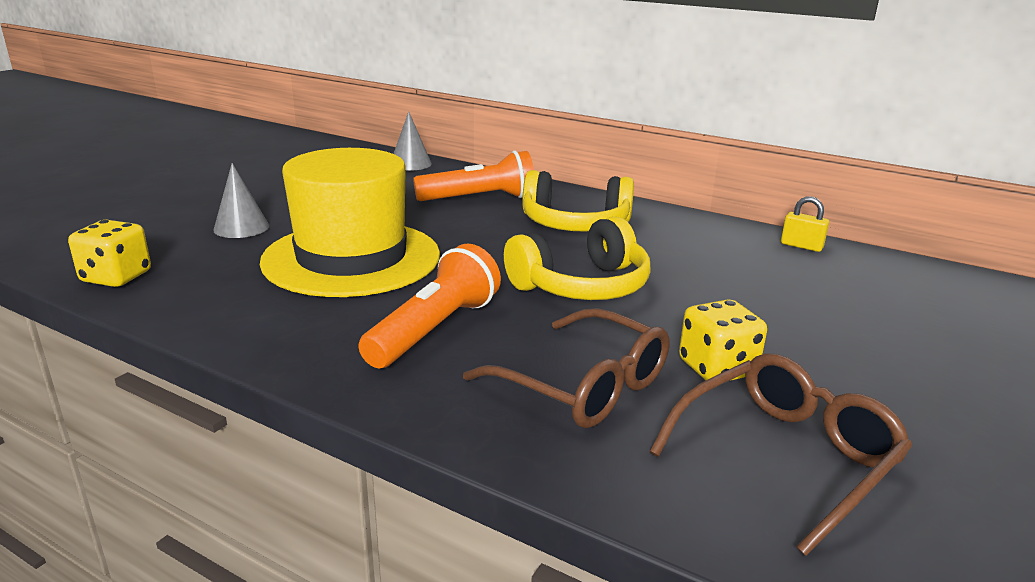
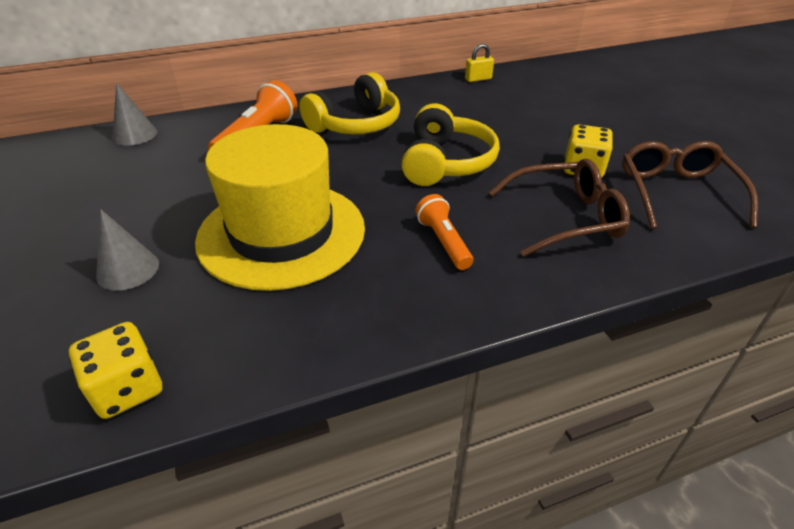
camera: 50 degrees left, 15 degrees up
(434, 329) = (443, 242): orange flashlight -> orange flashlight, size x0.63

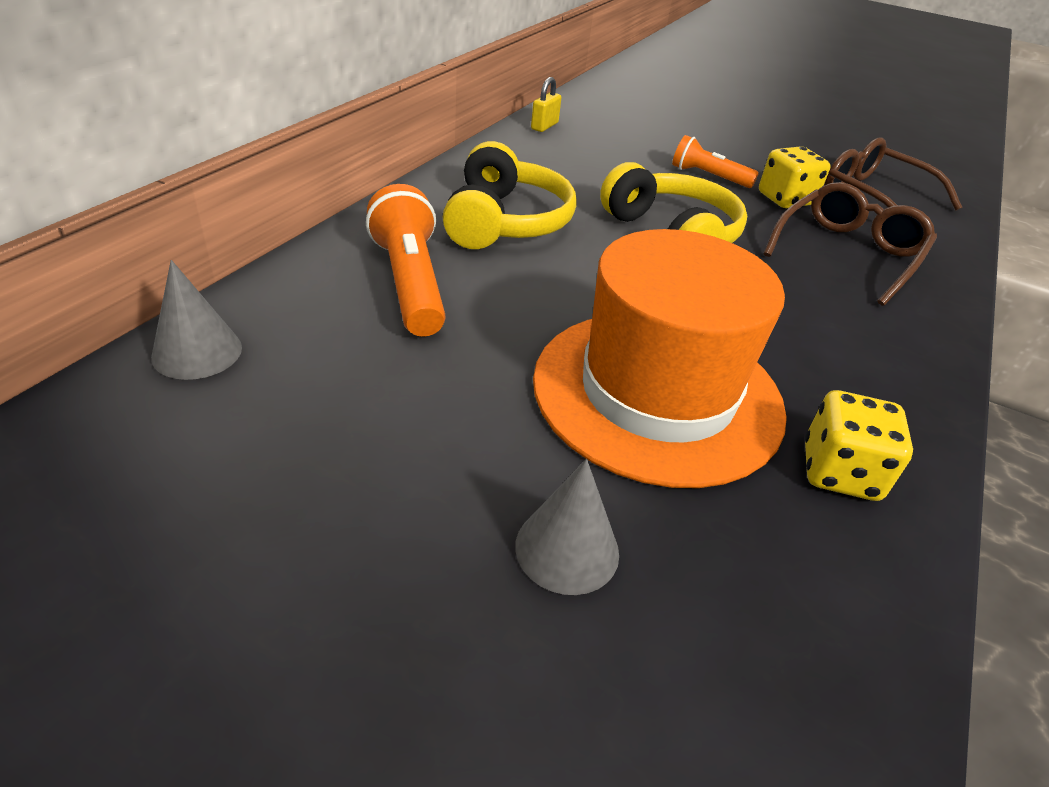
camera: 45 degrees left, 0 degrees up
(128, 389) = (839, 685): yellow dice -> yellow dice (840, 472)
(282, 233) = (657, 393): yellow hat -> orange hat
(443, 242) = (807, 322): orange flashlight -> orange flashlight (708, 176)

